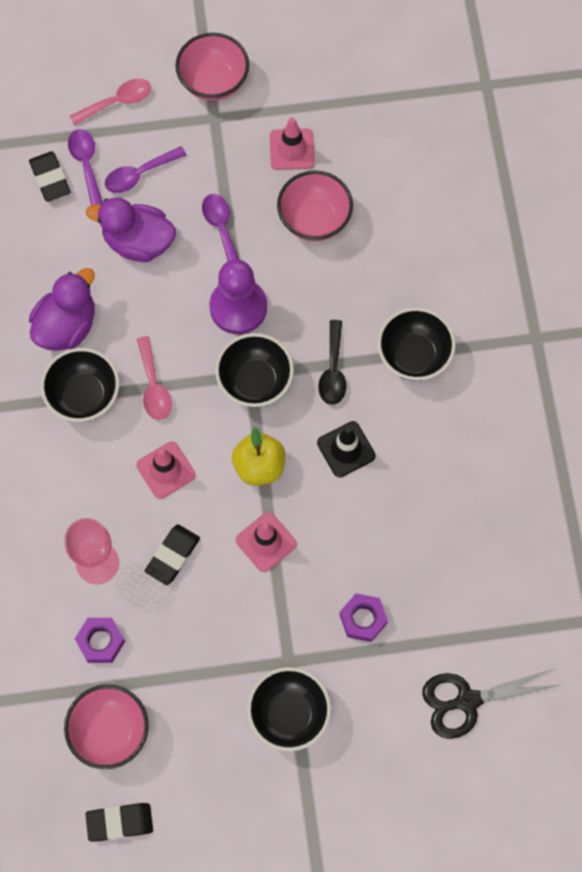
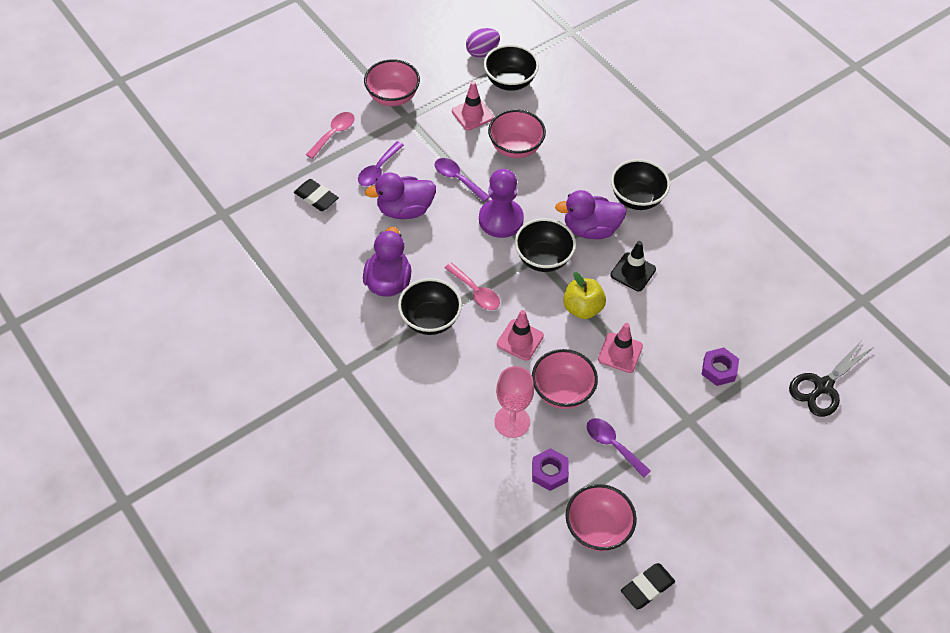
camera: 30 degrees left, 15 degrees down
(86, 165) = (337, 179): purple spoon -> purple spoon (613, 445)
(172, 556) = (562, 392): black eraser -> pink bowl
(289, 714) = (713, 454): black bowl -> black bowl (510, 82)
(333, 370) = (590, 229): black spoon -> purple duck
(357, 66) = (482, 52): none -> purple egg

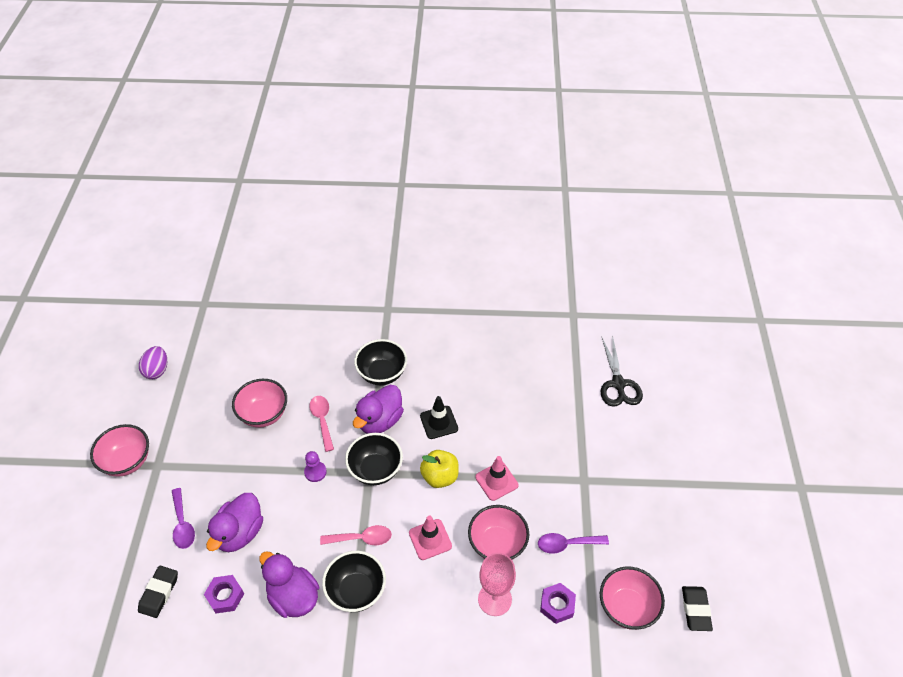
camera: 50 degrees left, 5 degrees down
(316, 197) = (159, 593): black eraser -> black eraser turned 60 degrees counterclockwise
(333, 134) = (113, 532): pink spoon -> pink spoon (322, 420)
(458, 179) = (250, 474): purple spoon -> none
(472, 114) = (204, 419): pink traffic cone -> none
(501, 219) = (315, 472): purple pawn -> purple pawn, size x0.51
(510, 82) = (203, 373): black bowl -> none
(719, 369) = (559, 431): purple nut -> purple nut (225, 596)

